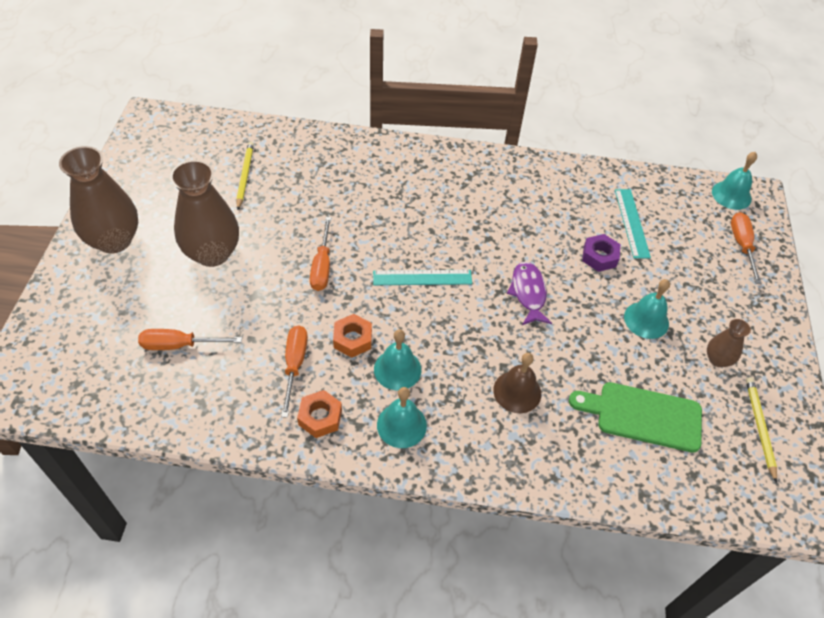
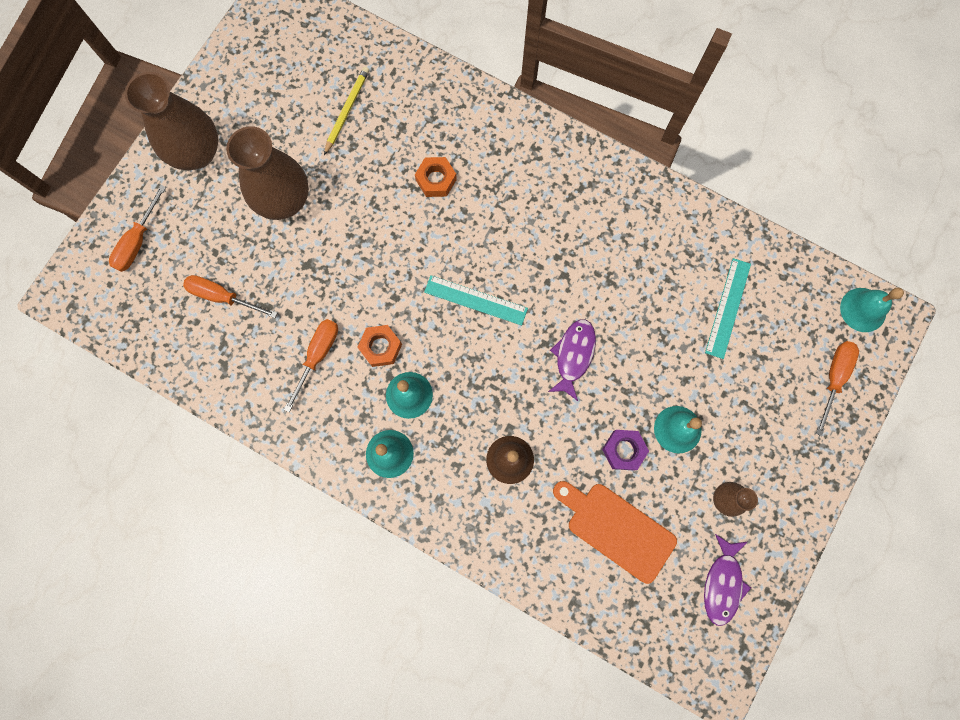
camera: 25 degrees right, 25 degrees up
(320, 417) = (321, 418): orange nut -> orange nut (436, 180)
(322, 266) = (383, 252): orange screwdriver -> orange screwdriver (138, 241)
(599, 257) = (669, 338): purple nut -> purple nut (623, 450)
(643, 416) = (616, 529): green cutting board -> orange cutting board
(759, 427) = (722, 583): yellow pencil -> purple fish

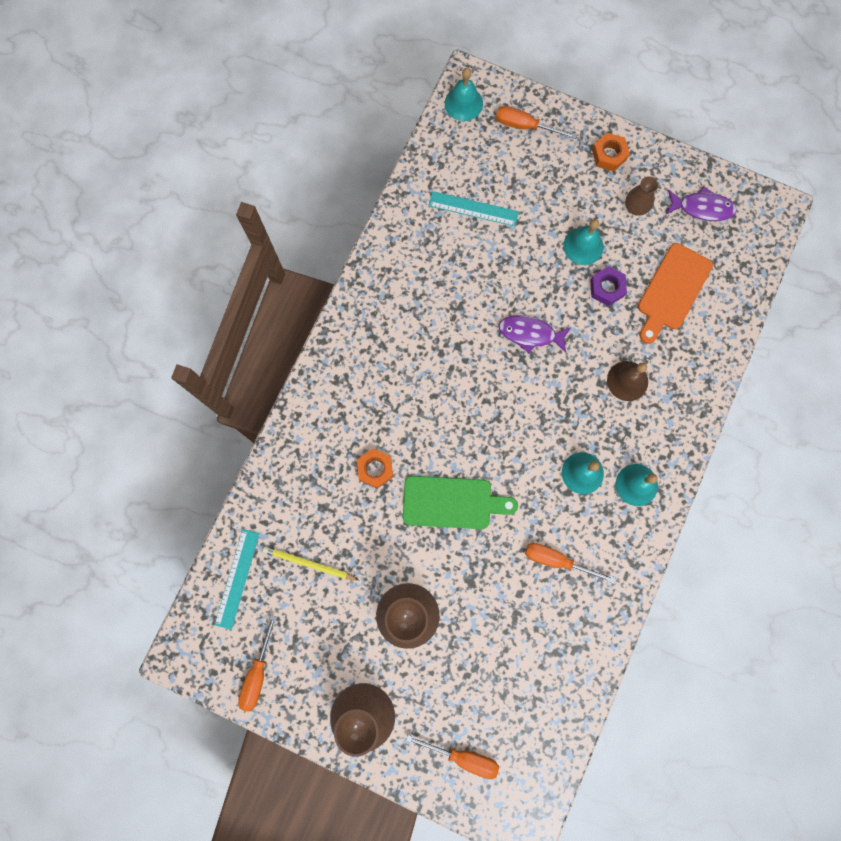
camera: 95 degrees left, 0 degrees up
(223, 297) = (511, 660): orange screwdriver -> orange screwdriver (257, 673)
(381, 347) = (542, 503): orange nut -> orange nut (609, 155)
(392, 254) = (452, 502): none -> green cutting board
(476, 300) = (488, 422): turquoise ruler -> turquoise ruler (237, 578)

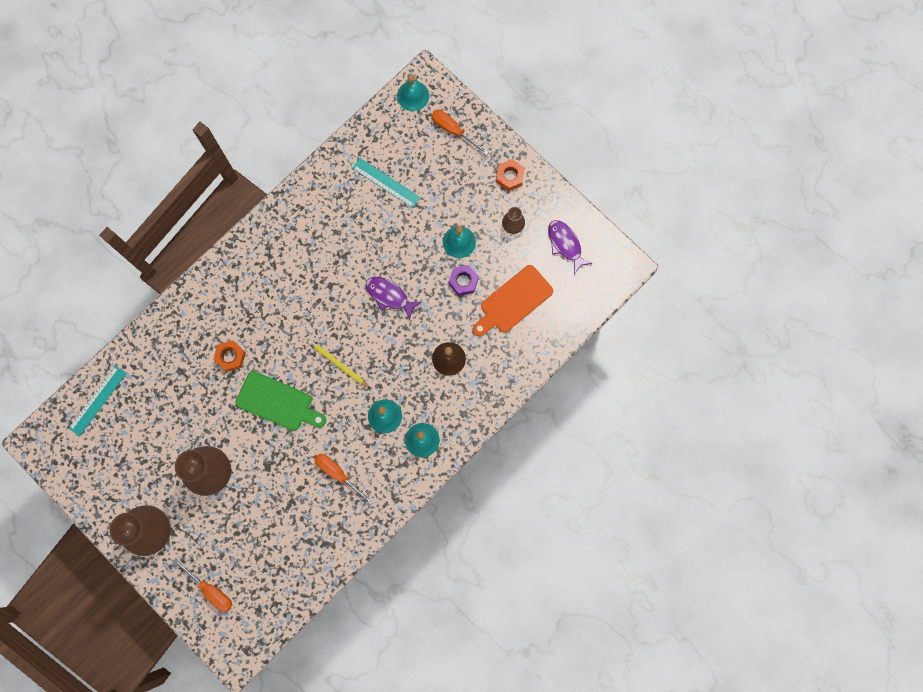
camera: 20 degrees right, 0 degrees up
(257, 673) = (86, 475): orange screwdriver -> none
(309, 564) = (154, 409): yellow pencil -> yellow pencil (338, 364)
(702, 208) = (565, 244): purple fish -> purple fish turned 150 degrees counterclockwise

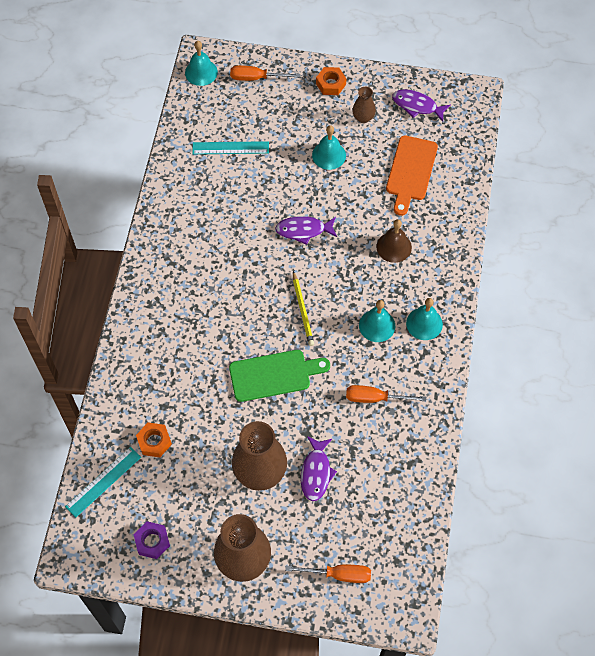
camera: 35 degrees left, 15 degrees down
(97, 400) = (103, 481): turquoise ruler -> turquoise ruler turned 45 degrees clockwise
(230, 356) = (201, 365): orange nut -> orange nut (154, 441)
(251, 502) = (316, 472): none -> purple fish
(338, 364) = (303, 310): yellow pencil -> yellow pencil turned 105 degrees counterclockwise
(463, 281) = (357, 182): purple nut -> purple nut (152, 541)

